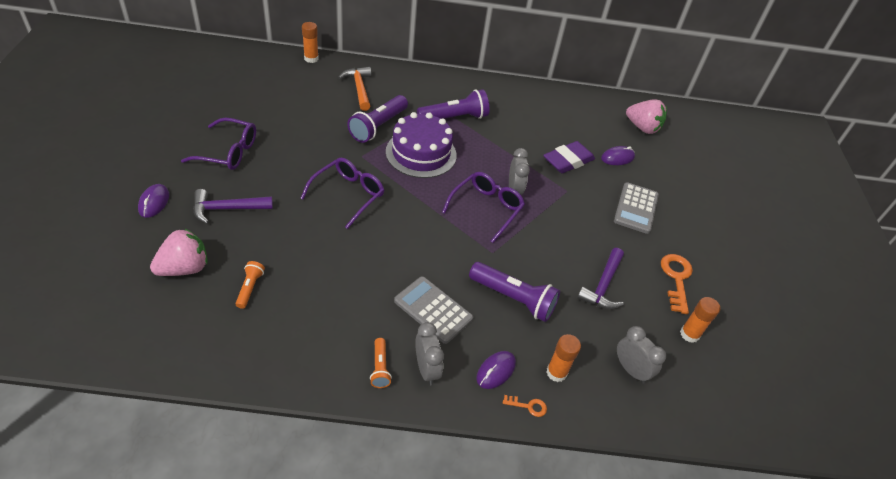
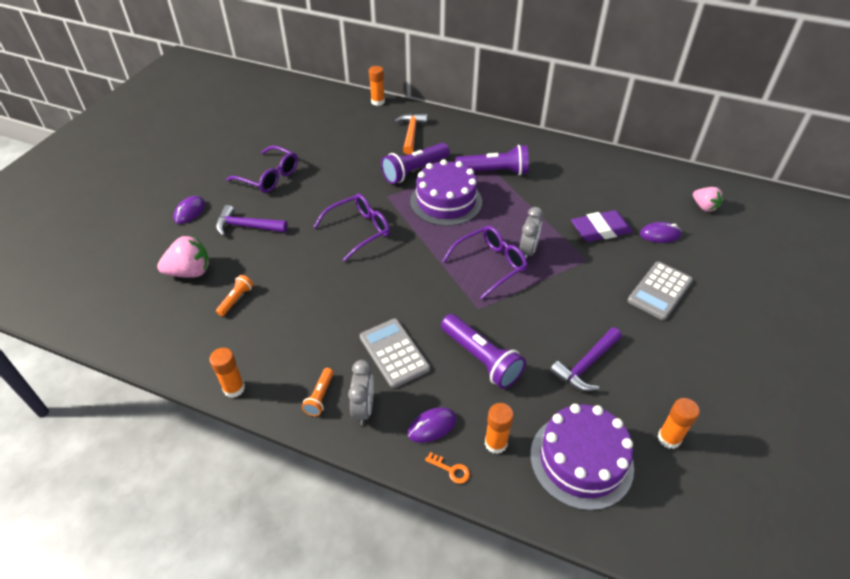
camera: 25 degrees right, 0 degrees up
(288, 380) = (234, 388): none -> orange glue stick
(631, 370) = (581, 460): grey clock -> purple cake
(642, 128) = (704, 207): pink strawberry -> pink strawberry, size x0.66
(676, 278) = (678, 375): orange key -> none

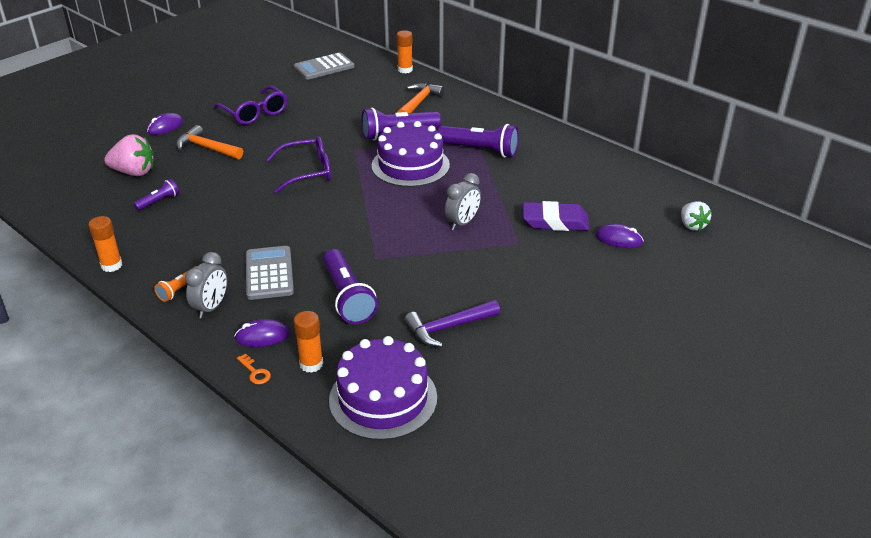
camera: 20 degrees right, 10 degrees down
(236, 299) = (158, 201): orange flashlight -> purple flashlight
(246, 226) = (207, 148): purple hammer -> orange hammer
(490, 264) = (415, 226): purple glasses -> none
(660, 291) = (577, 286): grey calculator -> grey calculator (324, 67)
(669, 438) = (486, 406): orange glue stick -> none
(704, 207) = (692, 225): pink strawberry -> white strawberry

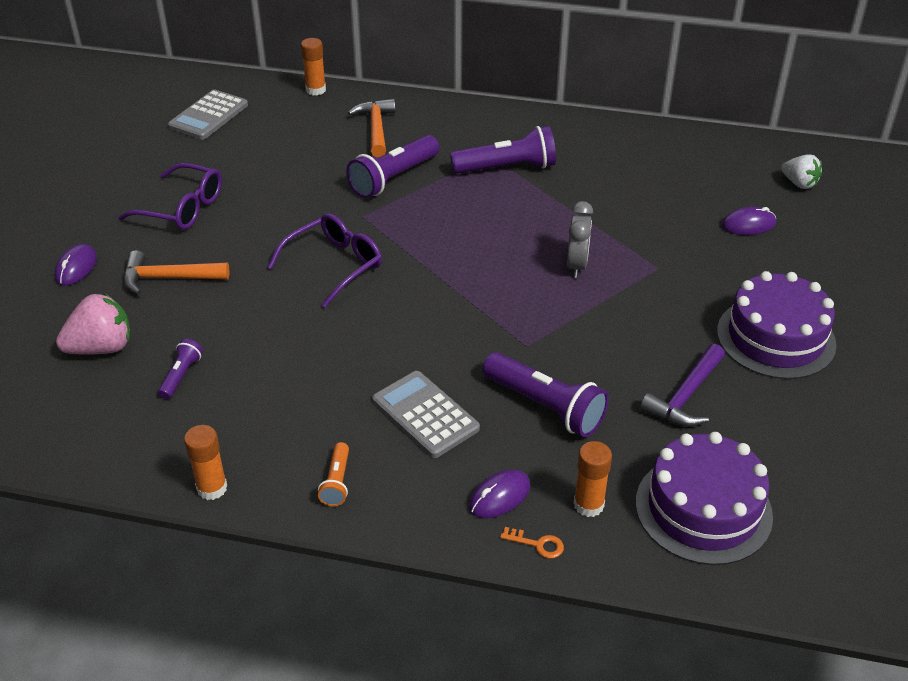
camera: 30 degrees left, 5 degrees up
(211, 307) = (401, 488): grey clock -> none
(410, 165) = (448, 214): purple cake -> purple cake (775, 338)
(555, 222) = (668, 228): purple eraser -> none

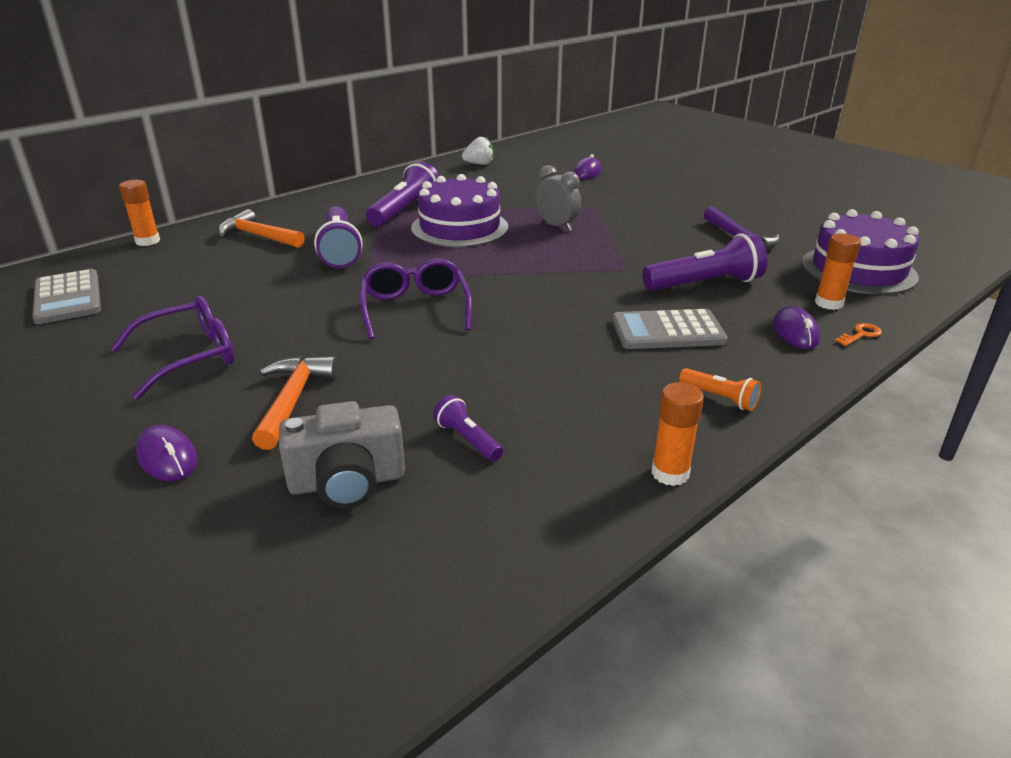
camera: 55 degrees left, 10 degrees down
(101, 348) = (347, 482): pink strawberry -> grey camera
(168, 278) = (293, 400): orange hammer -> orange hammer turned 150 degrees clockwise
(775, 338) = (707, 200): purple cake -> purple cake (459, 227)
(799, 183) = (567, 150): white strawberry -> white strawberry (479, 164)

